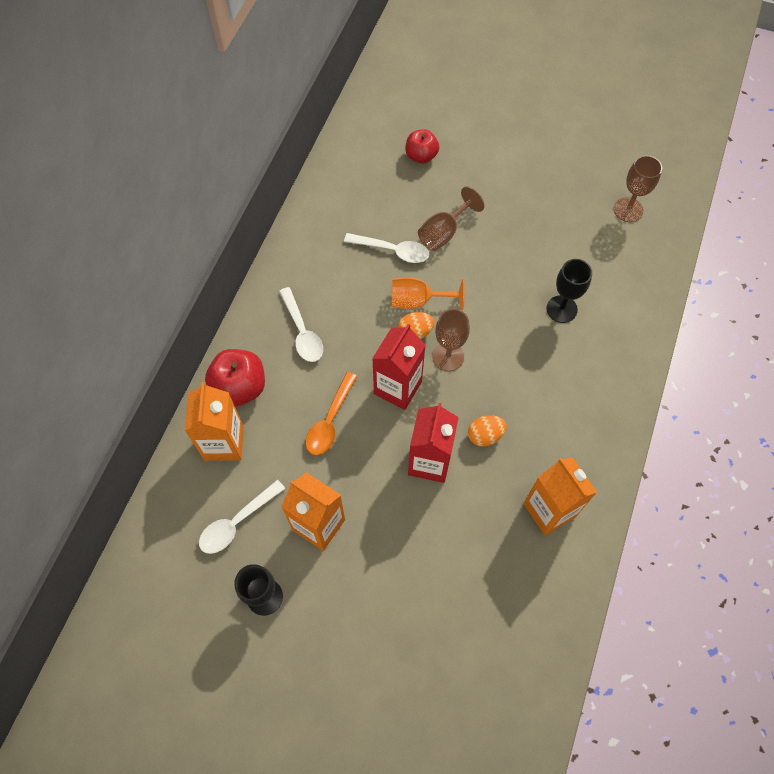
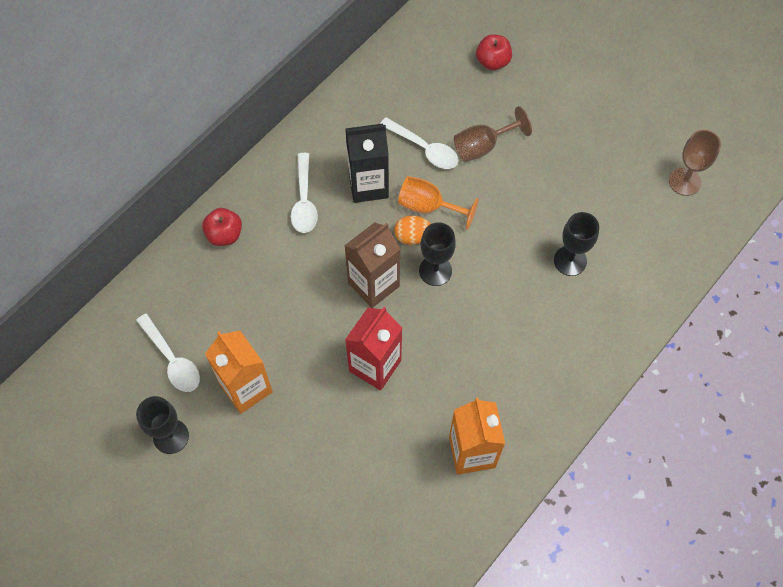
camera: 20 degrees right, 0 degrees up
(224, 443) = (189, 282): orange carton -> none
(237, 522) = (172, 360): white spoon -> white spoon turned 105 degrees counterclockwise
(240, 387) = (224, 235): red apple -> red apple, size x0.67
(330, 421) = (296, 295): orange spoon -> none
(356, 299) = (368, 185): none -> black carton
(397, 387) = (373, 284): red carton -> brown carton
(448, 356) = (435, 271): brown goblet -> black goblet
(485, 435) = (439, 359): orange egg -> none

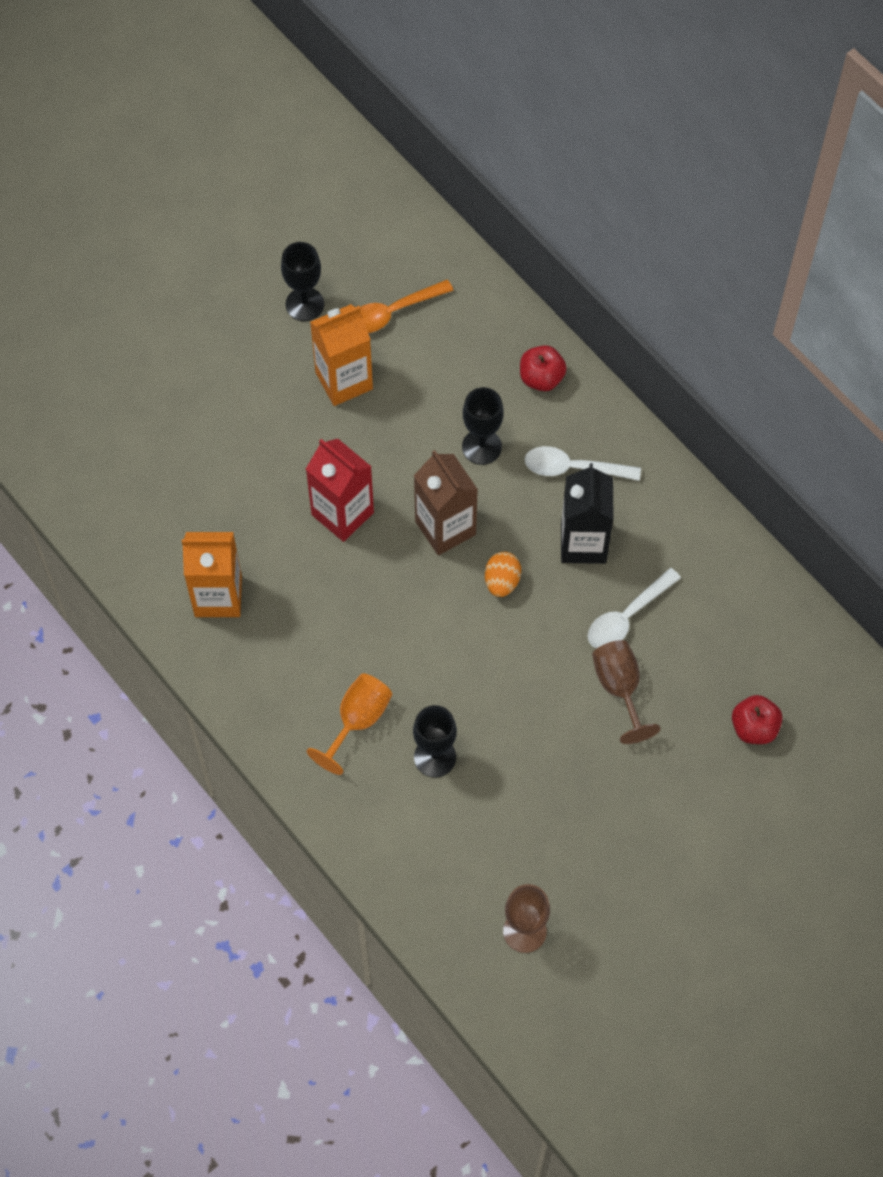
camera: 100 degrees right, 0 degrees up
(172, 360) = (393, 312): white spoon -> orange spoon
(428, 206) = (541, 607): orange goblet -> orange goblet (357, 721)
(435, 271) = (450, 599): black goblet -> black goblet (481, 447)

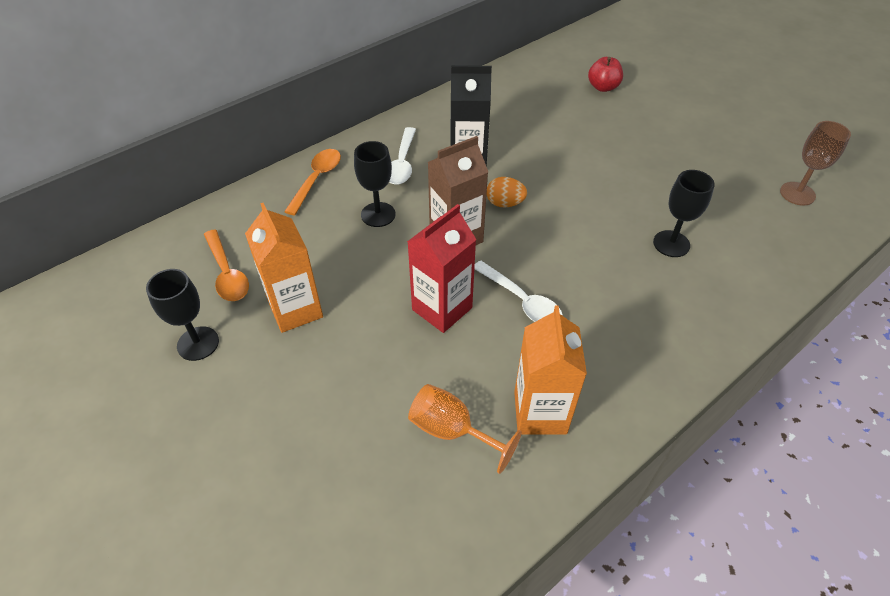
camera: 90 degrees left, 15 degrees down
(357, 721) = (651, 295): orange goblet -> orange goblet (452, 431)
(541, 378) = (317, 179): red apple -> orange spoon
(619, 688) = (586, 144): brown goblet -> none
(627, 617) = (528, 139): white spoon -> white spoon (522, 301)

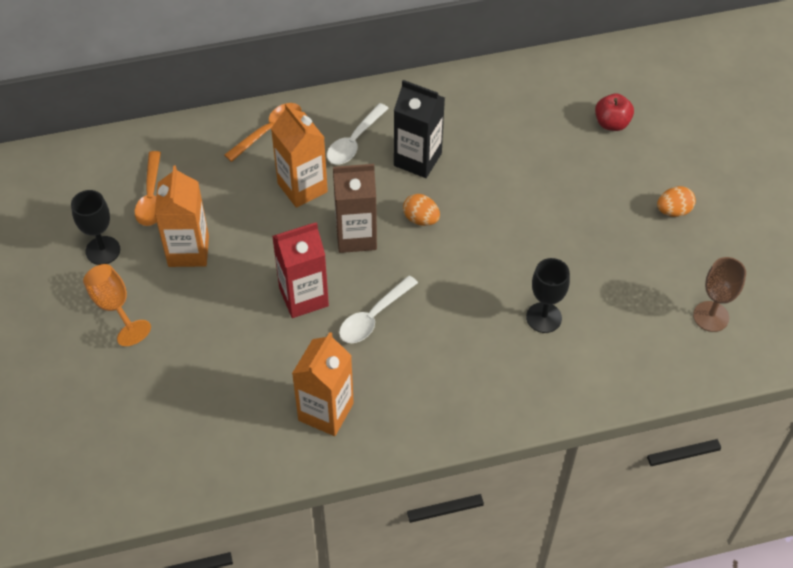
camera: 25 degrees right, 5 degrees up
(378, 214) = (302, 188): black goblet -> orange carton
(452, 431) = (251, 397): orange goblet -> orange goblet (114, 306)
(522, 301) = (373, 317): white spoon -> white spoon turned 60 degrees clockwise
(700, 130) = (673, 211): none -> orange egg

